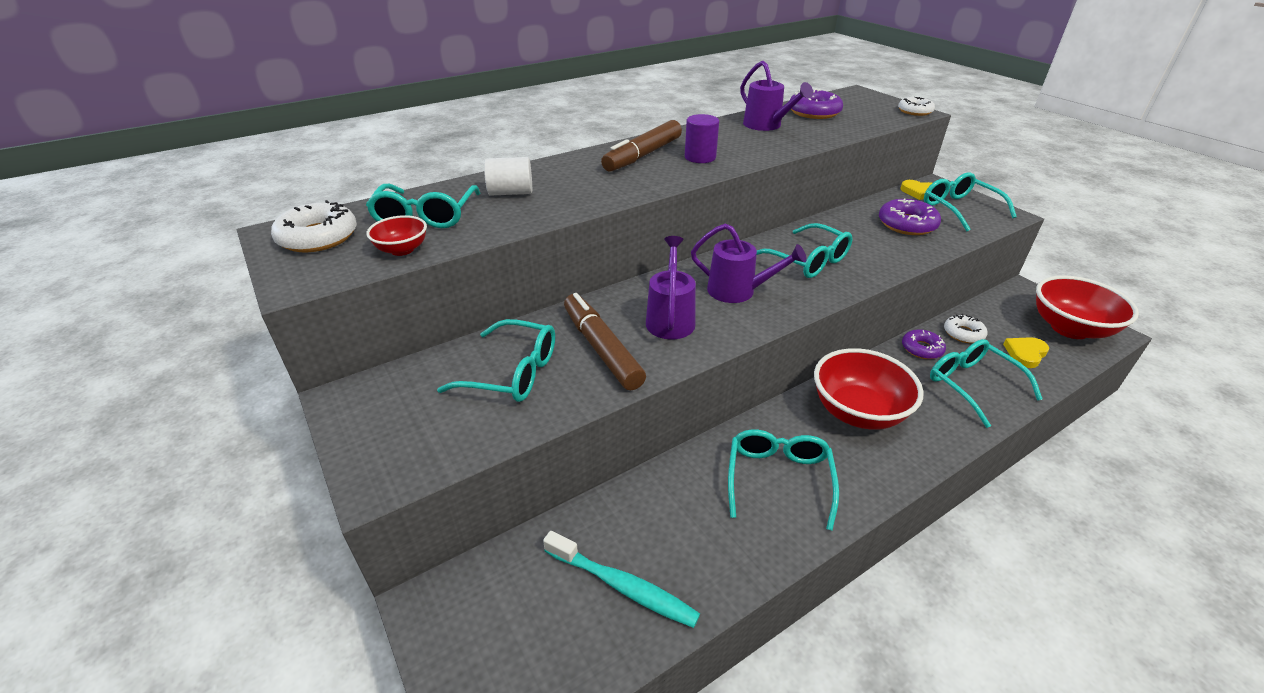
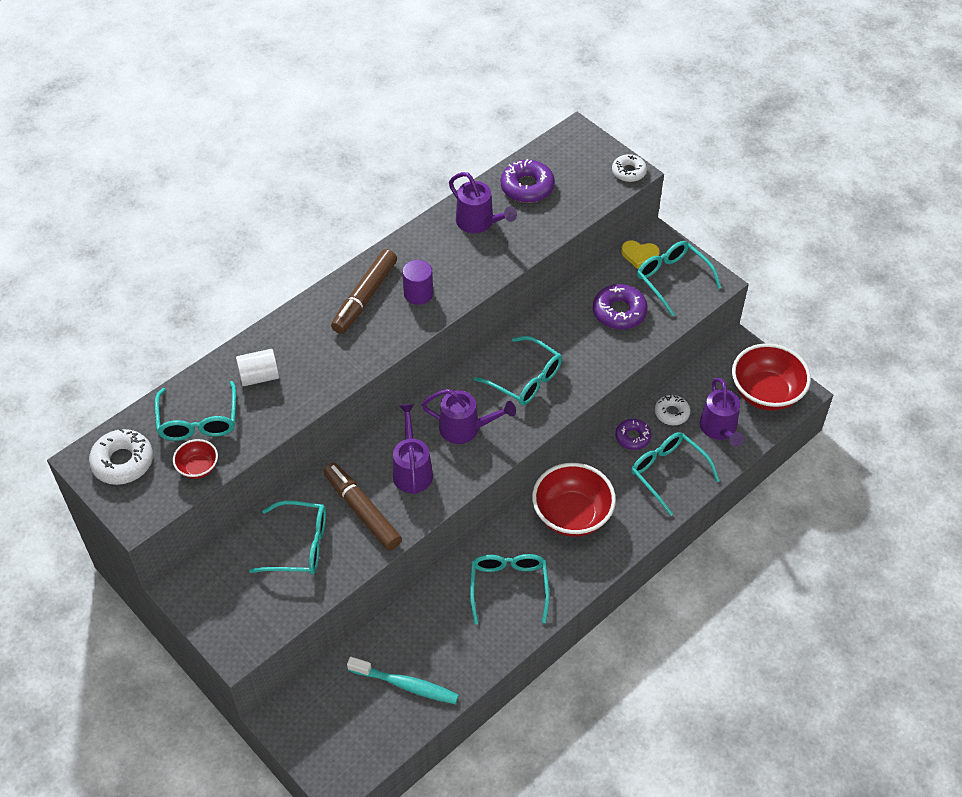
camera: 10 degrees left, 15 degrees up
(1025, 353) = (720, 430): yellow heart -> purple watering can

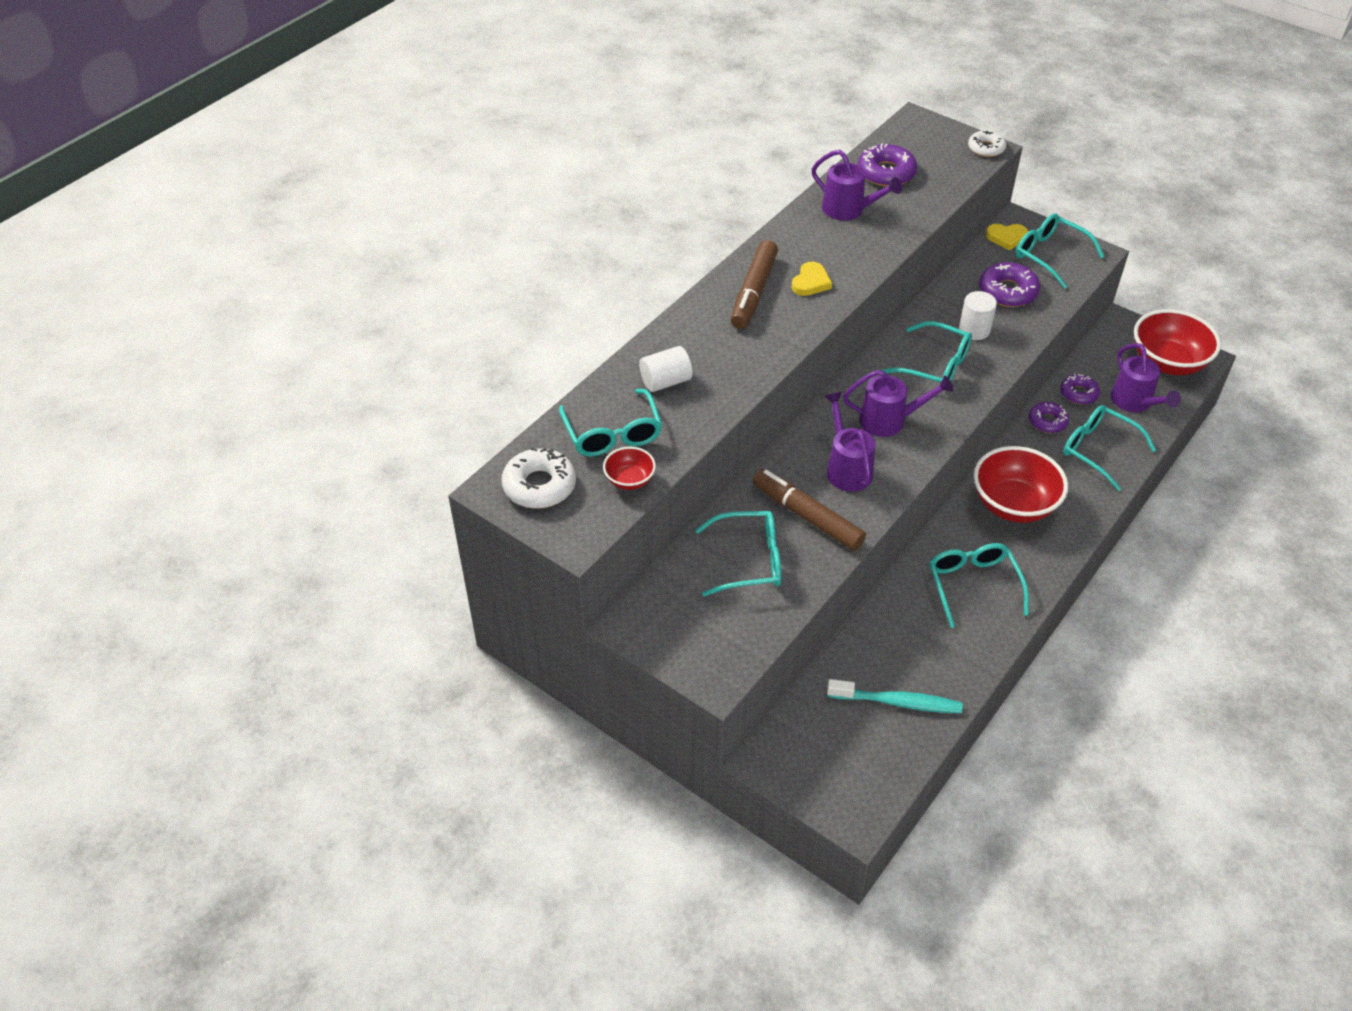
camera: 10 degrees left, 5 degrees down
(418, 293) = (811, 282): purple cylinder -> yellow heart
(574, 347) = (974, 330): none -> white cylinder
(671, 413) = (1078, 393): white donut -> purple donut

